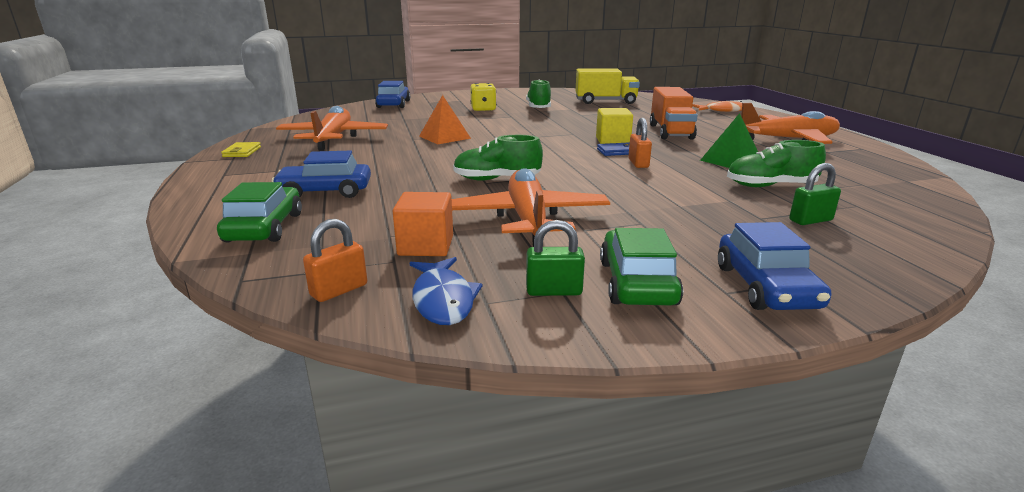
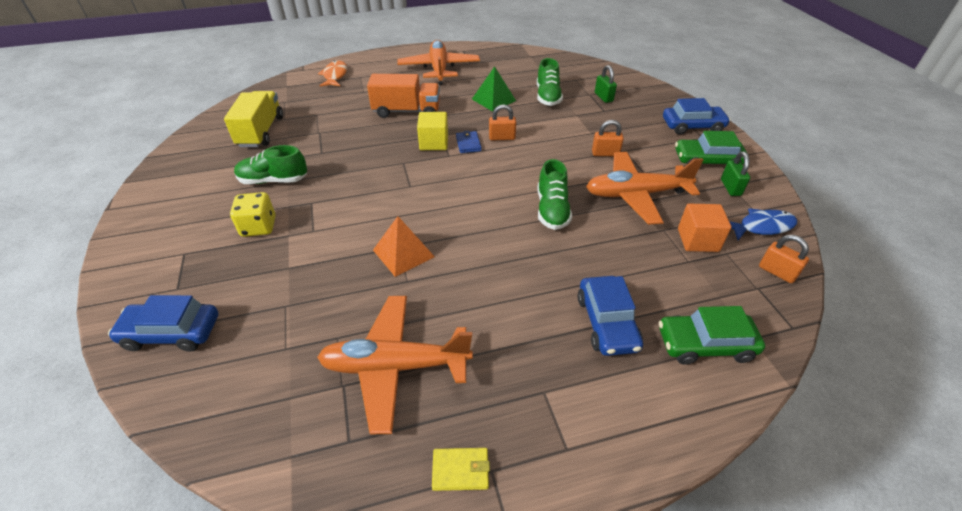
camera: 90 degrees left, 20 degrees up
(626, 210) = (605, 153): none -> orange padlock

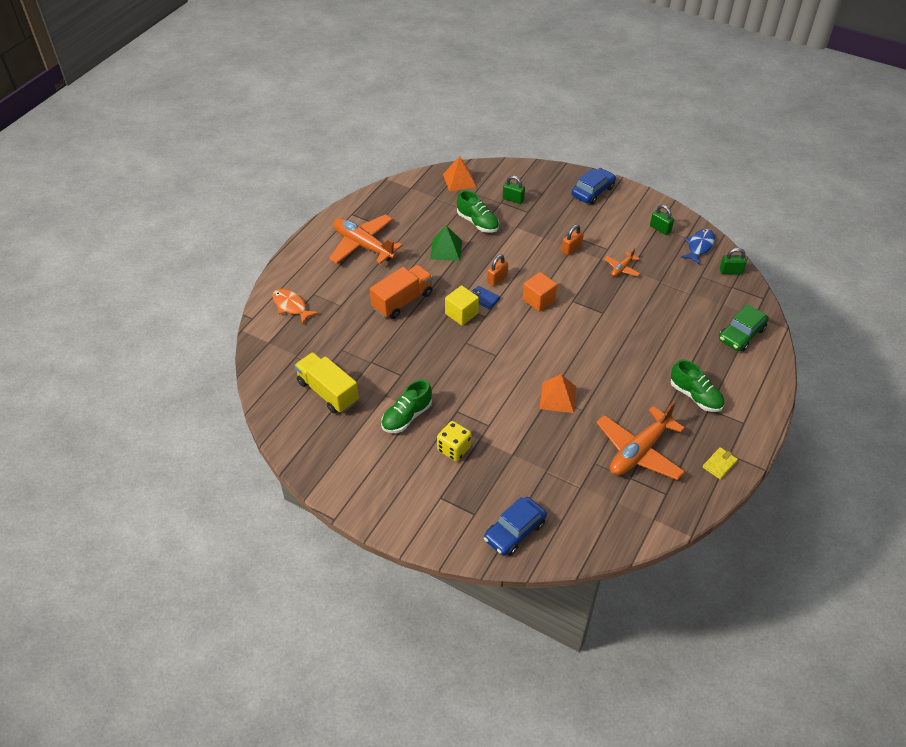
camera: 45 degrees left, 5 degrees up
(552, 210) = (594, 311): green shoe -> green shoe (695, 396)
(576, 67) = (459, 180): none -> orange pyramid
(607, 323) = (695, 356): blue car -> none
(636, 194) = (622, 268): orange plane -> orange plane, size x0.47
(698, 240) = (681, 277): orange cube -> orange cube (538, 300)
(707, 161) = (629, 216): green car -> none
(777, 272) = (730, 271): orange padlock -> green padlock

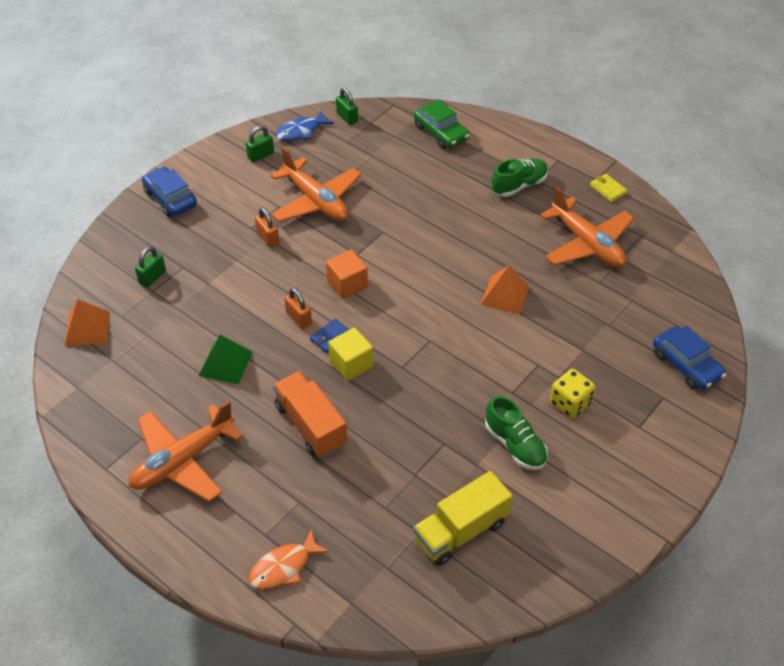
camera: 80 degrees left, 0 degrees up
(477, 222) = (184, 321): green shoe -> none
(622, 268) = (316, 201): orange plane -> orange plane, size x2.14
(699, 246) = (301, 131): blue fish -> blue fish turned 75 degrees counterclockwise
(730, 271) = (347, 118): green padlock -> green padlock turned 45 degrees counterclockwise

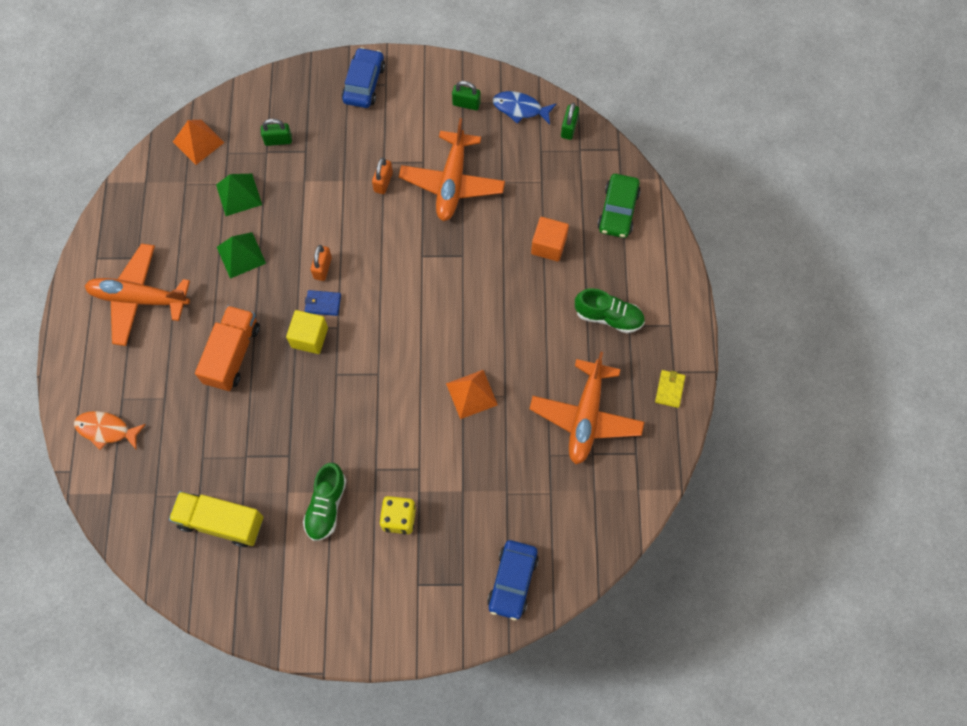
camera: 50 degrees right, 20 degrees up
(169, 331) = (239, 194): none -> green pyramid
(347, 284) = (384, 274): orange cube -> orange cube (548, 245)

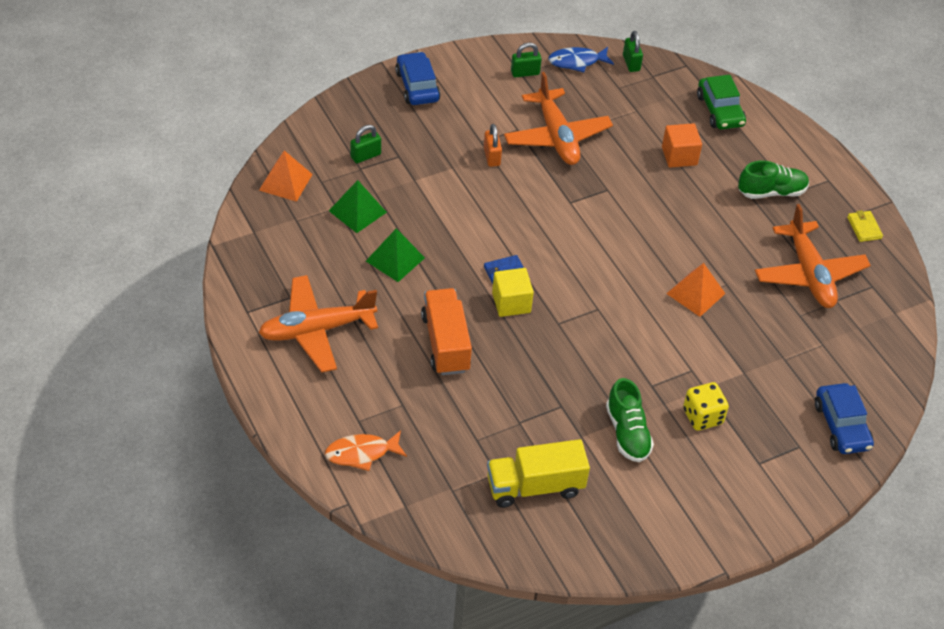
camera: 30 degrees left, 20 degrees down
(323, 268) = (483, 243): orange padlock -> none

